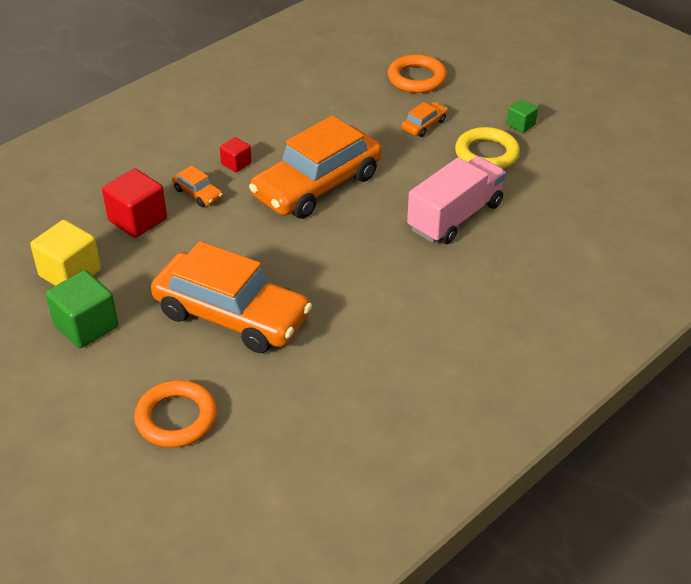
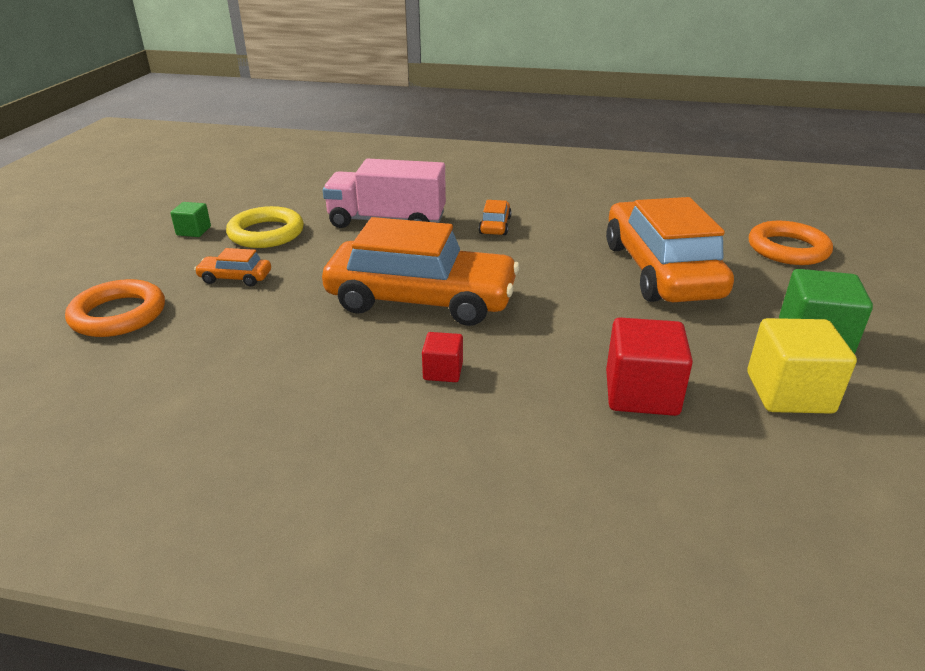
camera: 125 degrees left, 10 degrees down
(198, 194) = (535, 372): orange car -> orange car (495, 225)

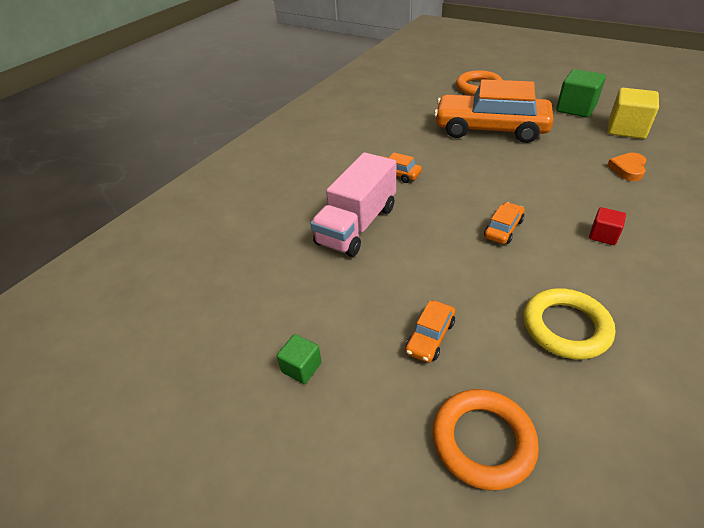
camera: 65 degrees left, 10 degrees up
(266, 233) = (340, 306): yellow ring -> yellow ring (565, 327)
(421, 300) = (503, 229): orange car -> orange car, size x0.40
(641, 393) = (628, 169): red cube -> orange heart

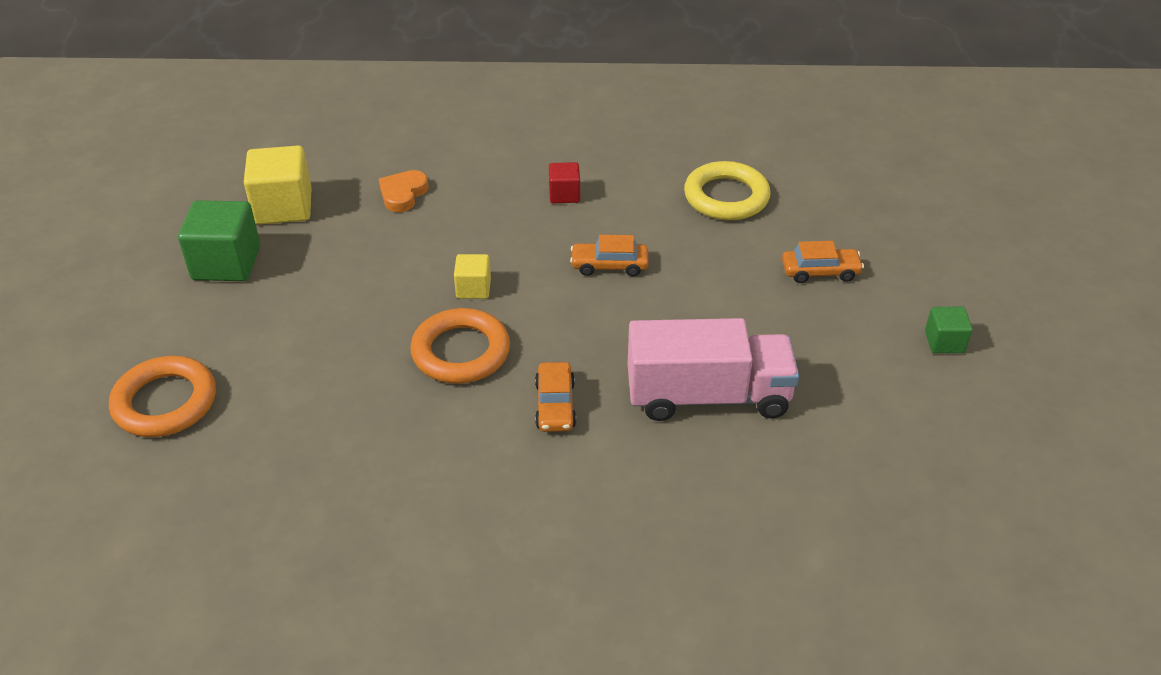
camera: 125 degrees left, 0 degrees up
(483, 441) = (886, 215): orange ring -> orange ring (461, 352)
(490, 129) = (346, 341): orange car -> none
(510, 172) = (473, 288): none -> yellow cube
(628, 169) = (403, 194): orange heart -> orange heart turned 120 degrees clockwise

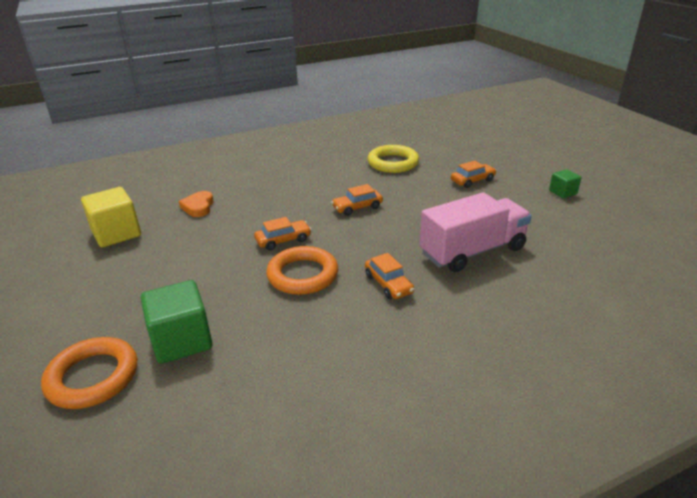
camera: 25 degrees left, 10 degrees down
(226, 263) = (92, 275): green cube -> green cube (182, 340)
(473, 288) = (283, 240): yellow cube -> orange car
(564, 194) = (301, 183): red cube -> none

